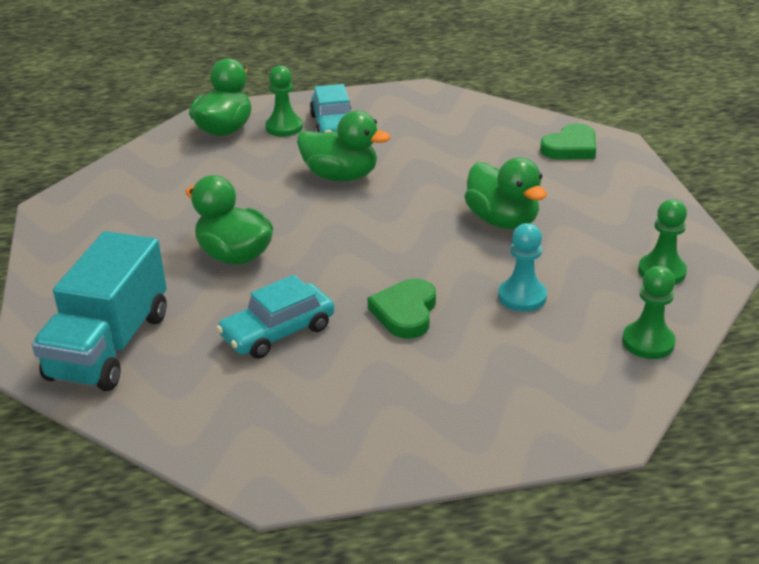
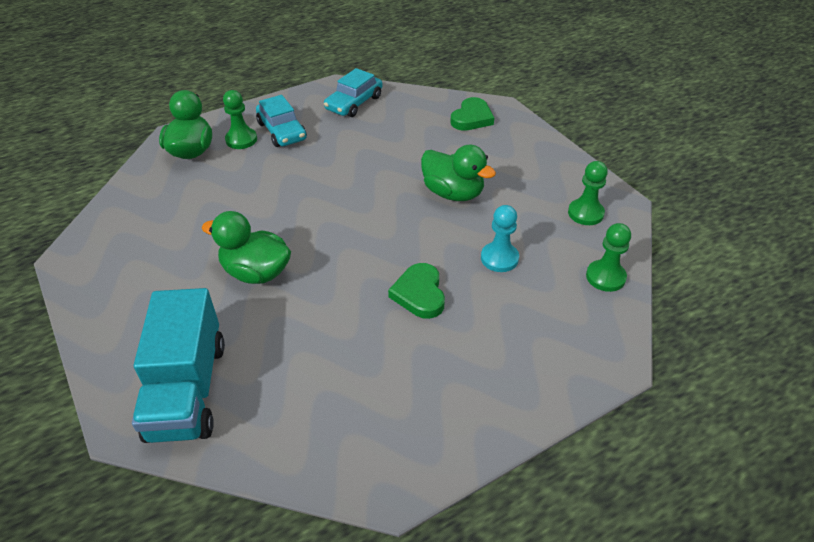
camera: 20 degrees left, 10 degrees up
(278, 332) = (327, 338): turquoise car -> turquoise car (354, 103)
(341, 176) = (309, 177): green duck -> none

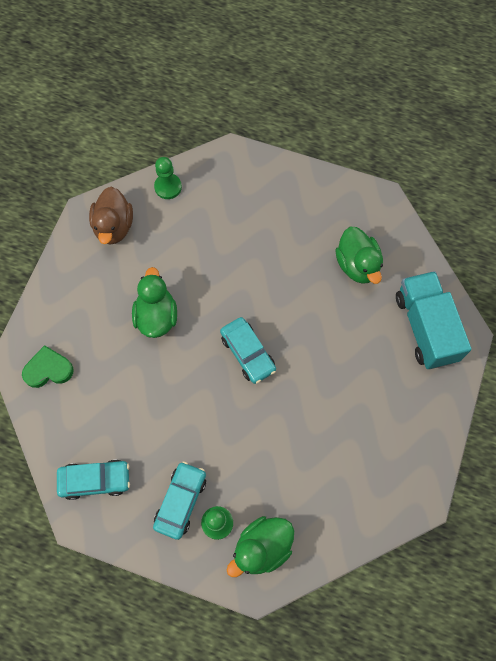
camera: 130 degrees left, 25 degrees up
(187, 389) = (425, 327): turquoise truck -> turquoise truck turned 60 degrees counterclockwise
(256, 272) = (328, 372): green duck -> green duck (357, 265)
(346, 229) = (248, 353): none -> turquoise car
(419, 294) = (264, 270): green heart -> none
(499, 258) = (198, 248): turquoise pawn -> none
(585, 213) = (114, 227): green pawn -> brown duck

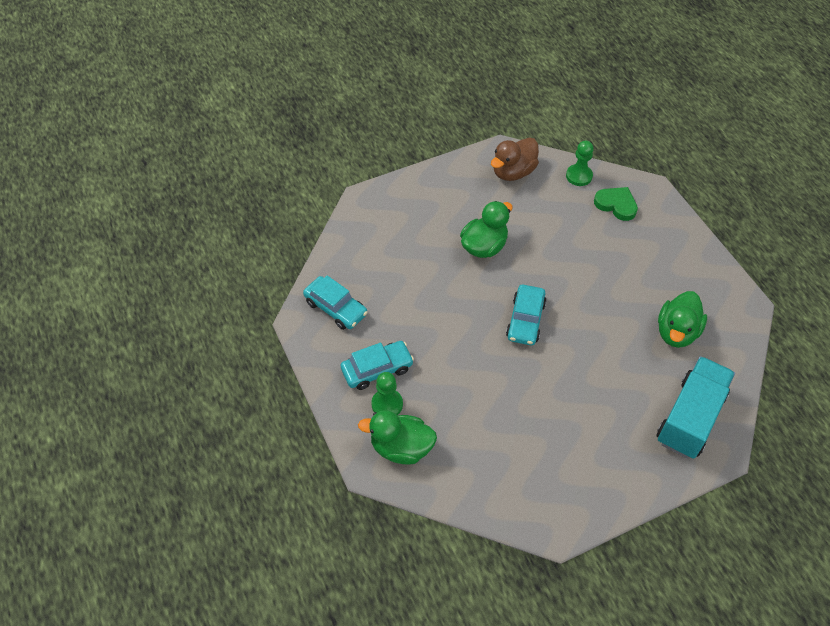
camera: 45 degrees right, 15 degrees down
(48, 369) = (377, 220): green heart -> green heart (616, 205)

